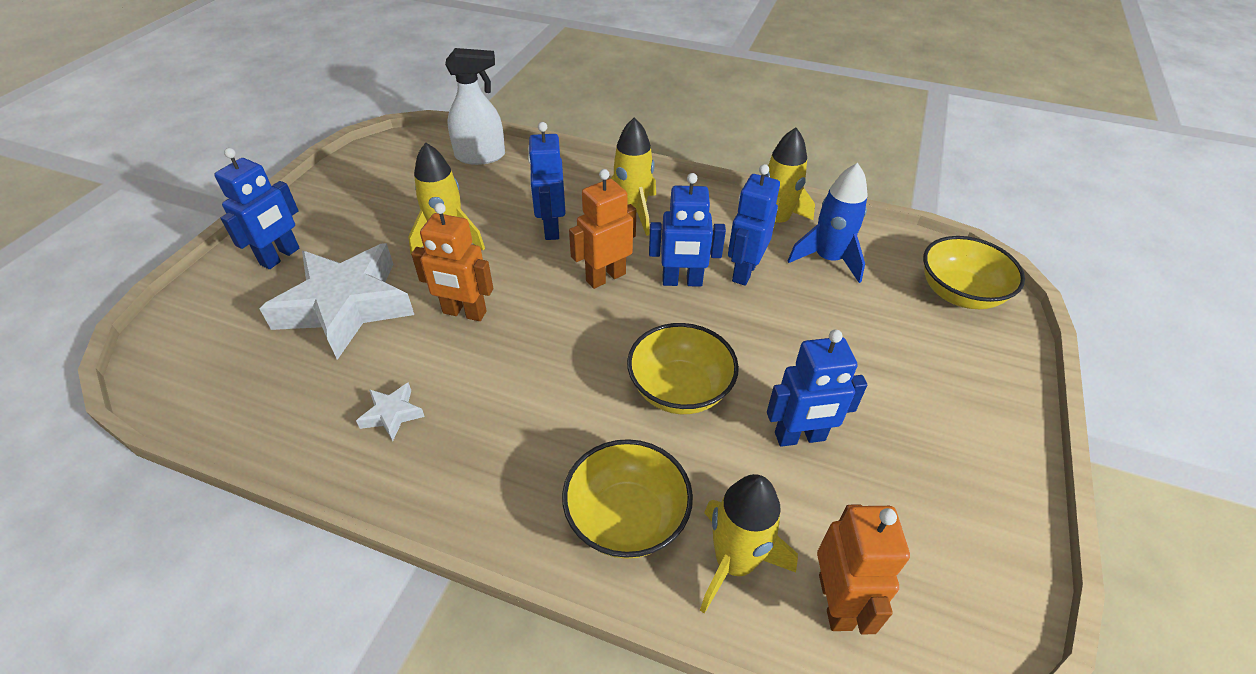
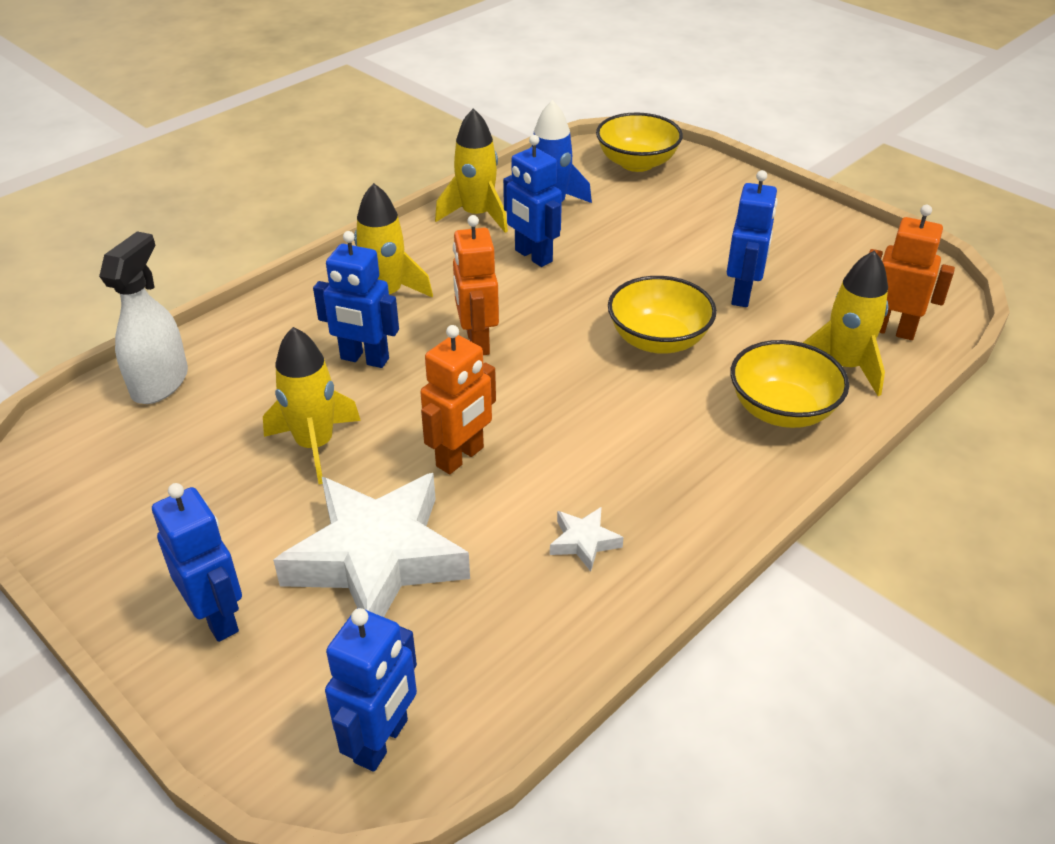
camera: 65 degrees left, 5 degrees down
(682, 281) = (520, 296): blue robot -> blue robot (382, 741)

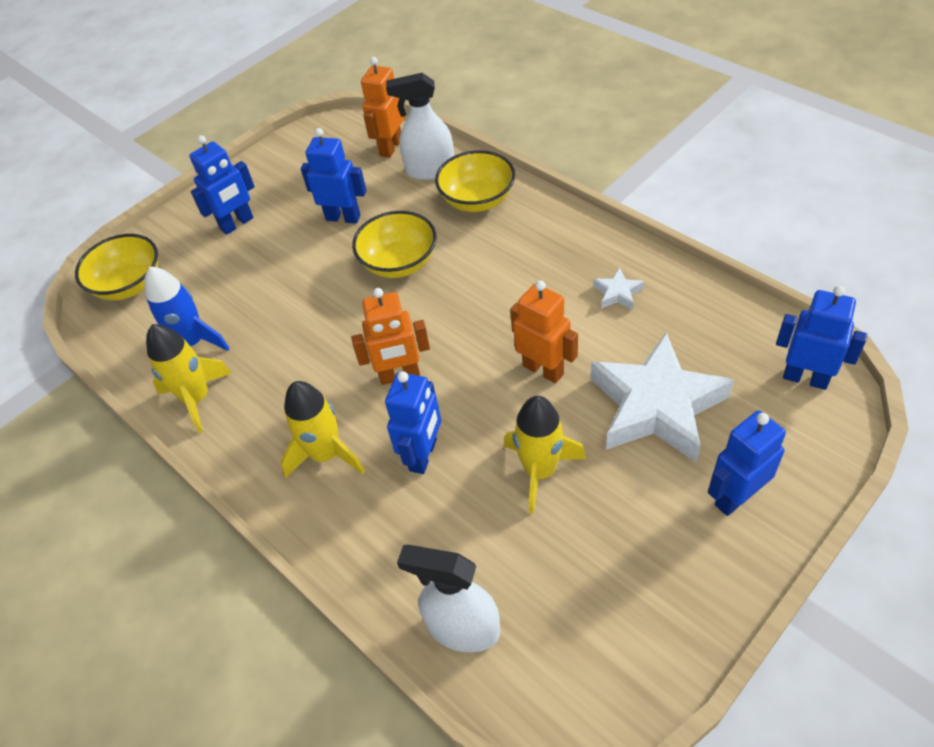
camera: 85 degrees left, 10 degrees up
(533, 256) = (274, 349): blue robot -> blue robot (237, 224)
(844, 366) = (430, 170): yellow rocket -> white spray bottle

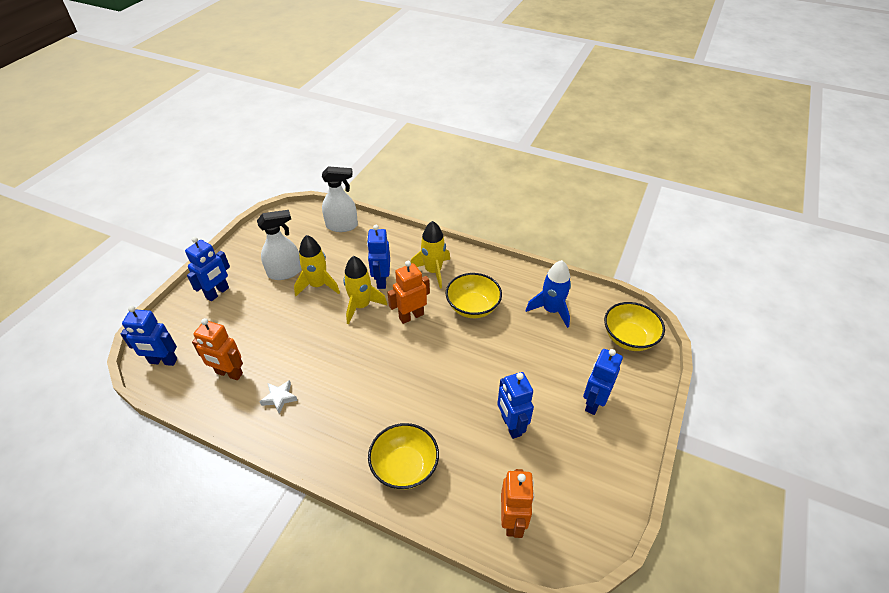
camera: 155 degrees right, 5 degrees down
(197, 398) = (522, 282): yellow rocket -> yellow rocket (361, 306)
(343, 217) = (511, 425): blue robot -> blue robot turned 75 degrees clockwise
(399, 263) = (445, 392): yellow bowl -> yellow bowl (473, 307)
(430, 170) = (460, 495): white spray bottle -> white spray bottle (285, 272)
(543, 369) = (324, 336): orange robot -> orange robot (229, 373)
(656, 406) = (255, 328): white star -> none

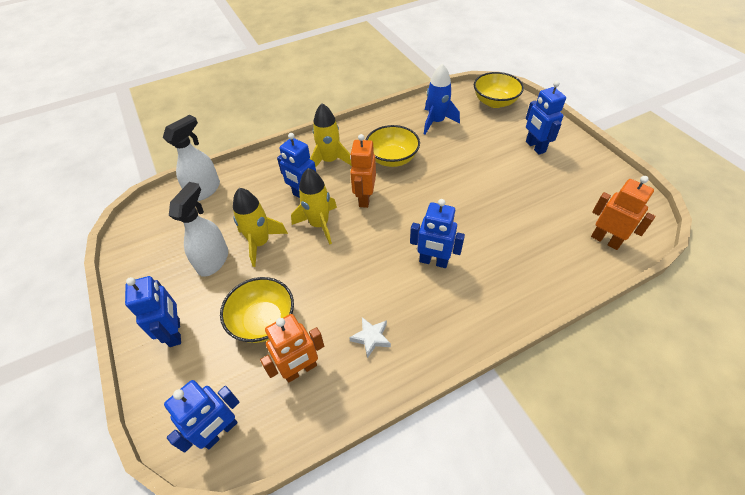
camera: 50 degrees left, 5 degrees up
(404, 467) = (517, 280): yellow bowl -> yellow bowl (263, 321)
(511, 425) = (523, 197): blue robot -> blue robot (433, 261)

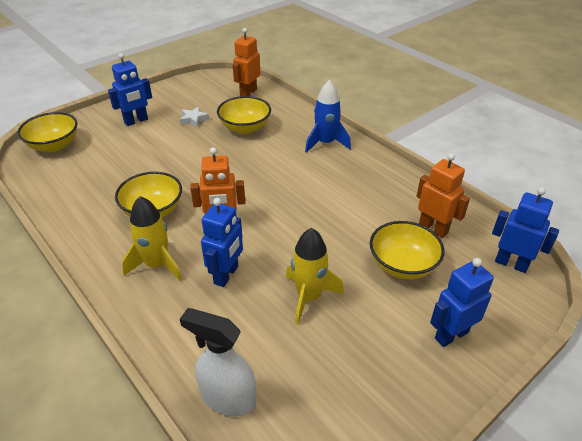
camera: 105 degrees left, 10 degrees down
(213, 260) = (348, 335): white spray bottle -> none
(319, 224) = (268, 251): yellow rocket -> none
(371, 338) = (384, 194): white star -> white star (193, 119)
(433, 261) = (294, 169): blue robot -> none
(436, 122) = (85, 184): blue rocket -> blue rocket (326, 143)
(520, 229) = (245, 128): none -> yellow bowl

